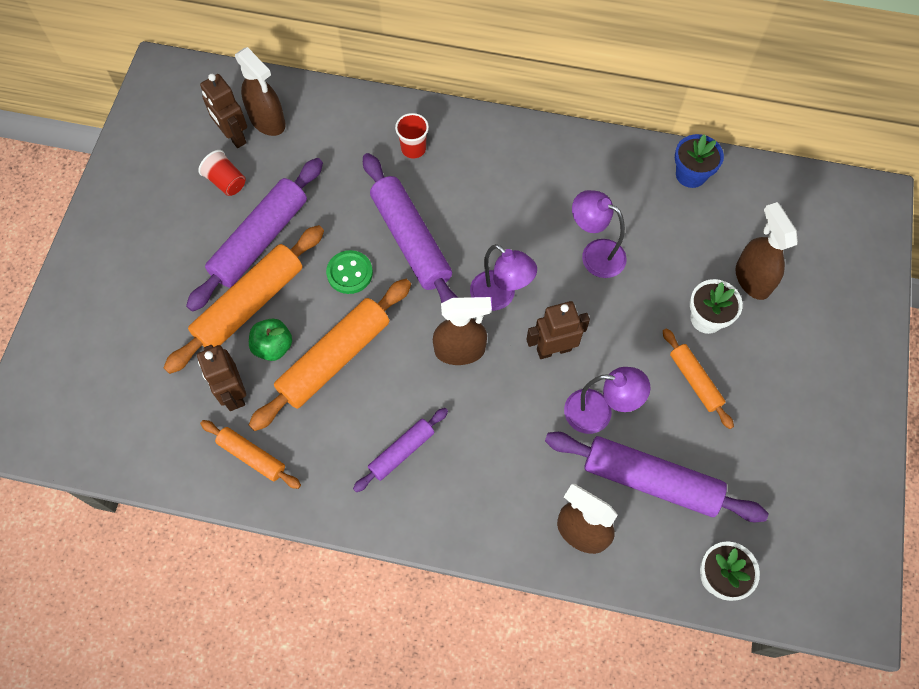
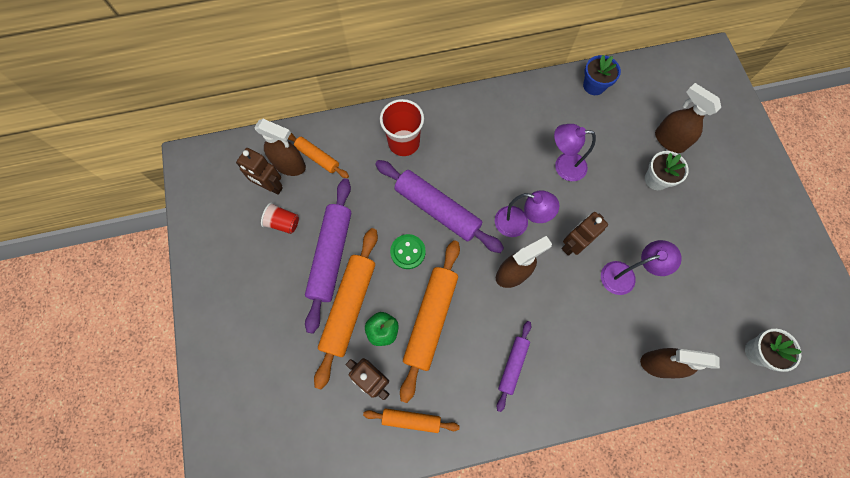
camera: 25 degrees left, 5 degrees up
(413, 148) = (404, 143): red cup -> red cup, size x1.67
(650, 480) = (682, 306): purple rolling pin -> none
(695, 381) = (672, 225): orange rolling pin -> orange rolling pin (317, 158)

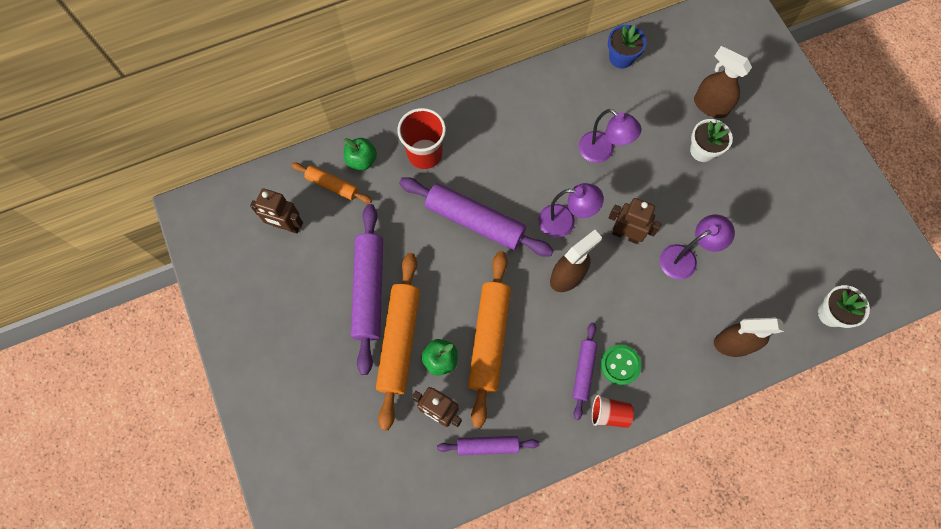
camera: 10 degrees left, 0 degrees up
(283, 223) = (309, 263): red cup -> red cup (609, 414)
(290, 165) = (303, 199): brown spray bottle -> none
(347, 140) = (361, 160): none -> green apple
(408, 252) = (451, 272): green button -> green button (620, 365)
(411, 420) = (488, 446): orange rolling pin -> purple rolling pin
(563, 166) = (602, 152): purple lamp -> purple lamp turned 135 degrees counterclockwise
(573, 244) = (626, 234): brown robot -> brown robot turned 75 degrees clockwise

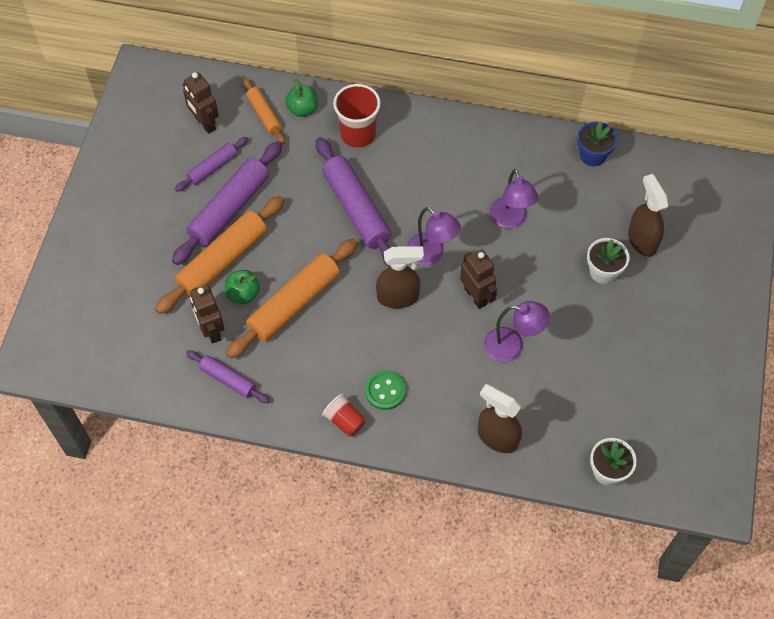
camera: 35 degrees right, 10 degrees down
(583, 371) = (350, 376): purple rolling pin -> purple rolling pin (212, 168)

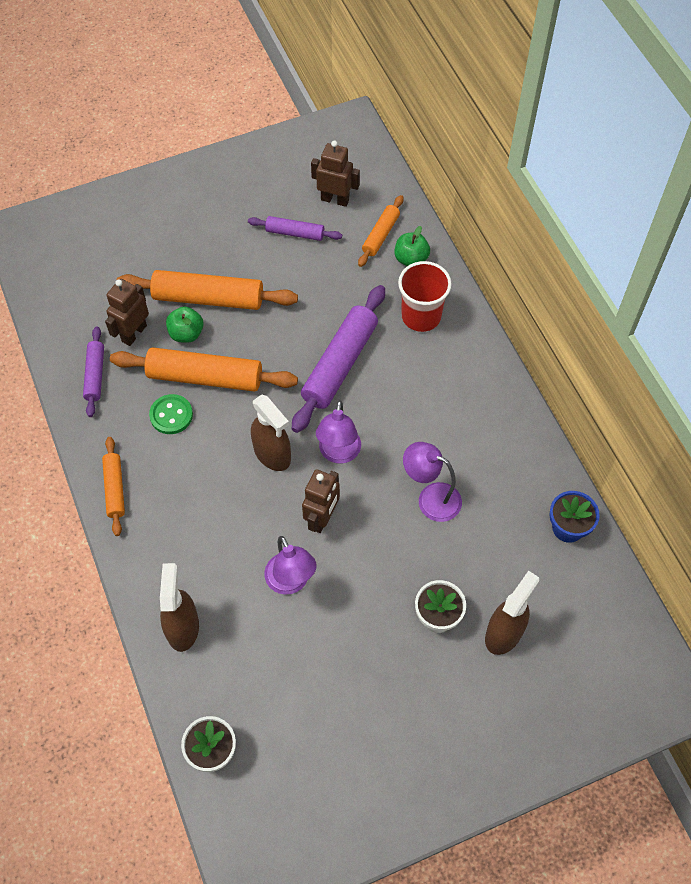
camera: 55 degrees right, 0 degrees up
(205, 123) = (335, 199): brown robot -> brown robot turned 90 degrees clockwise
(229, 209) = (263, 271): purple rolling pin -> none
(345, 421) = (115, 489): red cup -> orange rolling pin
(385, 391) = (167, 502): green button -> green button (171, 415)
(510, 220) = (430, 498): purple lamp -> purple lamp turned 75 degrees clockwise

